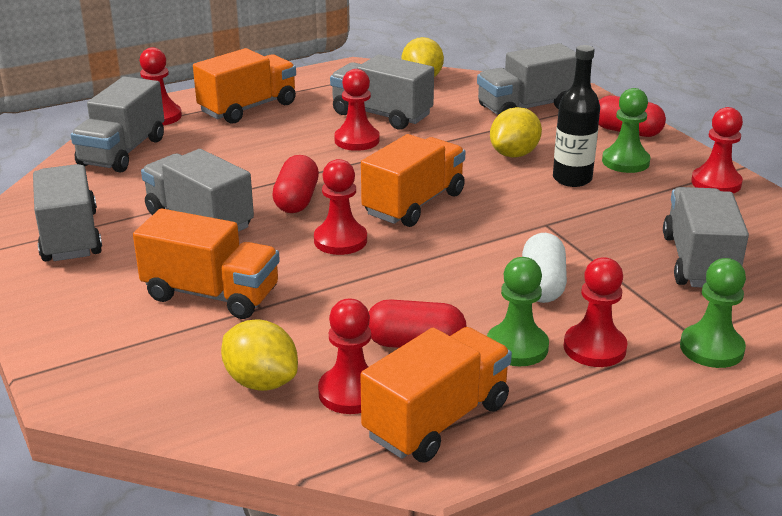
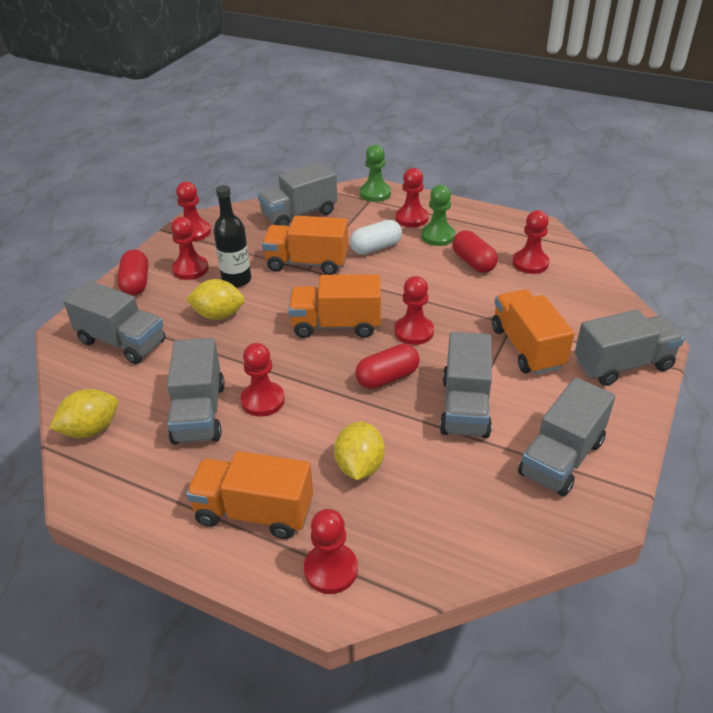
camera: 125 degrees left, 10 degrees up
(122, 152) = (423, 536): grey truck -> grey truck (623, 365)
(261, 382) = (561, 290): yellow lemon -> yellow lemon (359, 466)
(437, 420) = (514, 236): orange truck -> orange truck (307, 263)
(625, 162) = (190, 269): green pawn -> red pawn

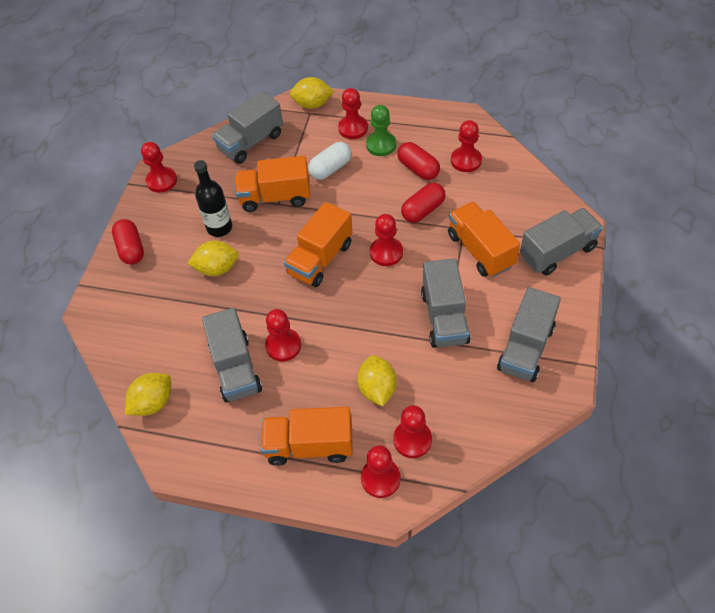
camera: 10 degrees left, 15 degrees up
(122, 342) = (144, 313): grey truck -> none
(190, 269) = (174, 224): red pawn -> red pawn (412, 440)
(336, 325) = (320, 259): orange truck -> orange truck turned 45 degrees counterclockwise
(375, 193) = (312, 104): green pawn -> yellow lemon
(387, 378) = (376, 303): red capsule -> red capsule (423, 210)

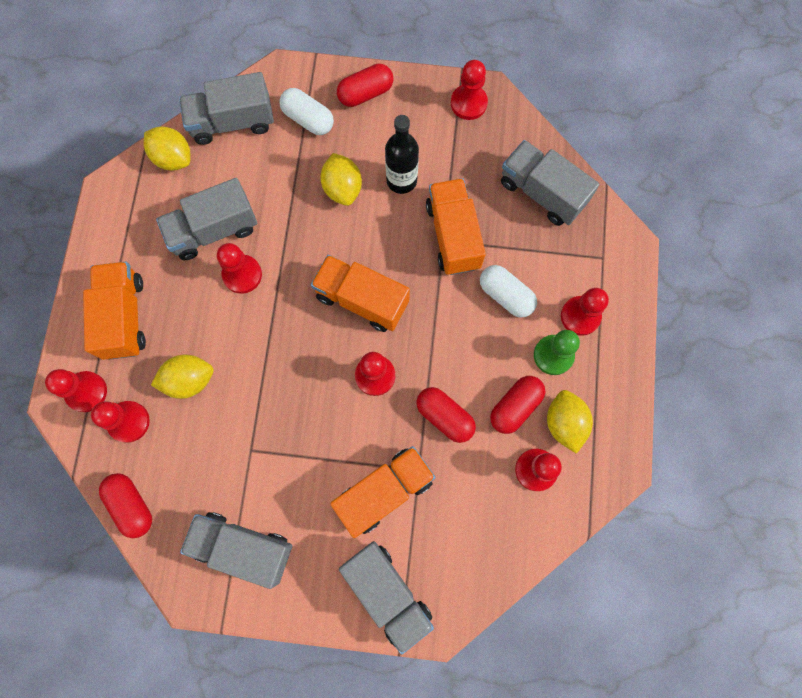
camera: 80 degrees right, 20 degrees up
(143, 292) = (308, 119): none -> white capsule
(312, 104) = (619, 259): yellow lemon -> yellow lemon (564, 423)
(444, 317) = (283, 450): grey truck -> grey truck (232, 122)
(490, 436) = (131, 505): none -> red capsule

